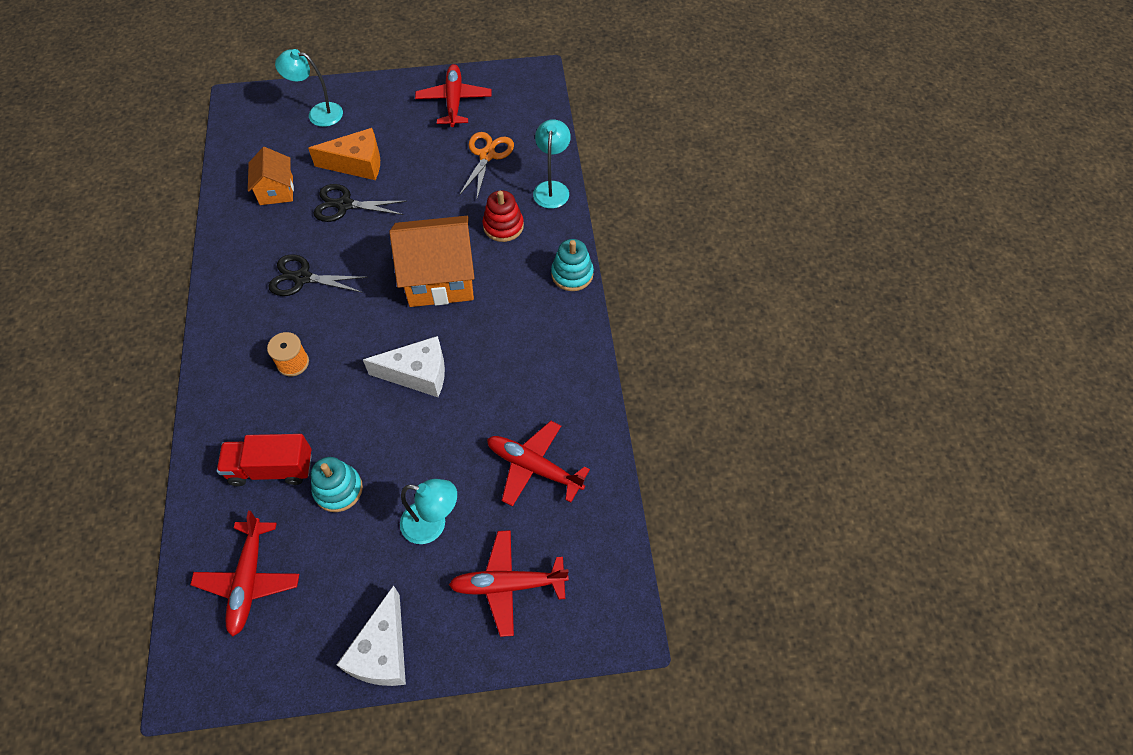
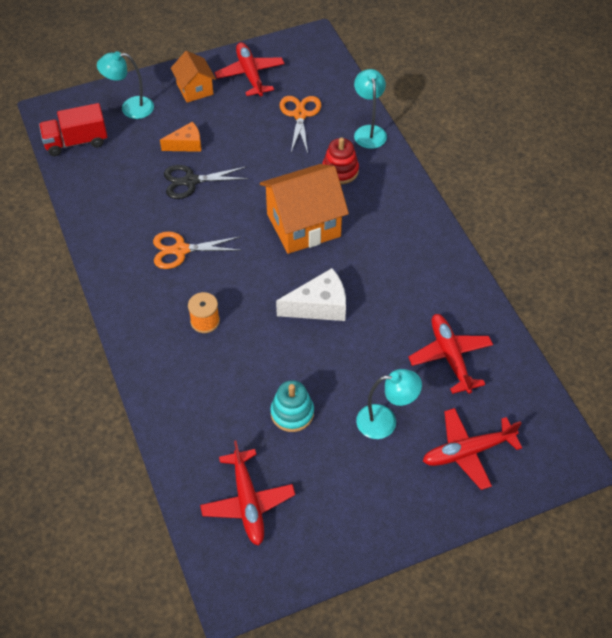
camera: 15 degrees left, 5 degrees down
(271, 468) = (226, 410): red truck -> red truck (76, 142)
(276, 190) = (122, 181): orange house -> orange house (195, 89)
(302, 278) = (180, 250): black scissors -> orange scissors
(357, 164) = (186, 144): orange cheese -> orange cheese, size x0.65
(382, 651) = (387, 527): white cheese -> none
(534, 467) = (450, 357): red plane -> red plane turned 60 degrees clockwise
(572, 274) = (416, 198): turquoise stacking toy -> none

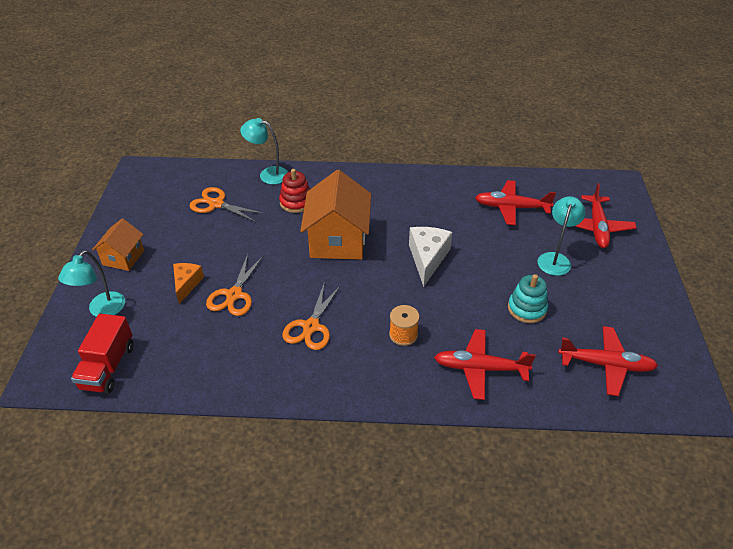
camera: 65 degrees left, 10 degrees down
(191, 181) = (234, 295): black scissors -> orange scissors
(195, 89) = (123, 258): orange house -> orange house turned 75 degrees counterclockwise
(250, 75) = (142, 218): red plane -> red plane (480, 368)

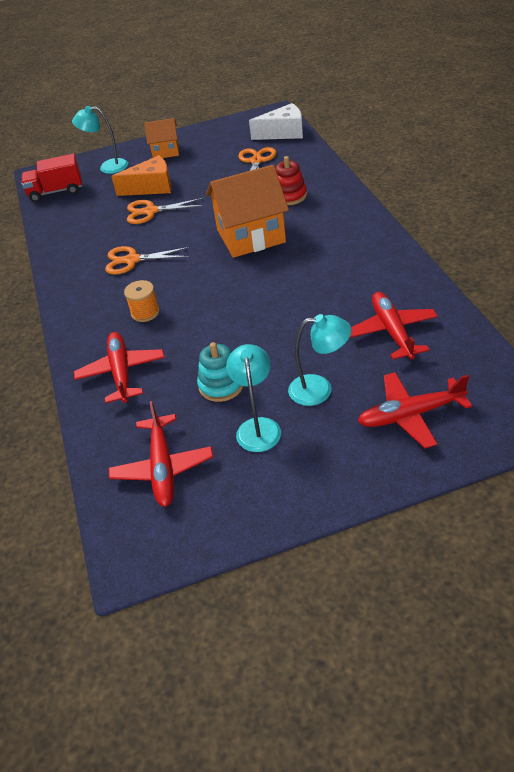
camera: 75 degrees right, 0 degrees up
(186, 284) = (151, 187): orange cheese -> orange cheese, size x1.53
(268, 174) = (318, 168): turquoise lamp -> turquoise lamp (258, 427)
(427, 258) = (259, 296): white cheese -> white cheese (283, 133)

